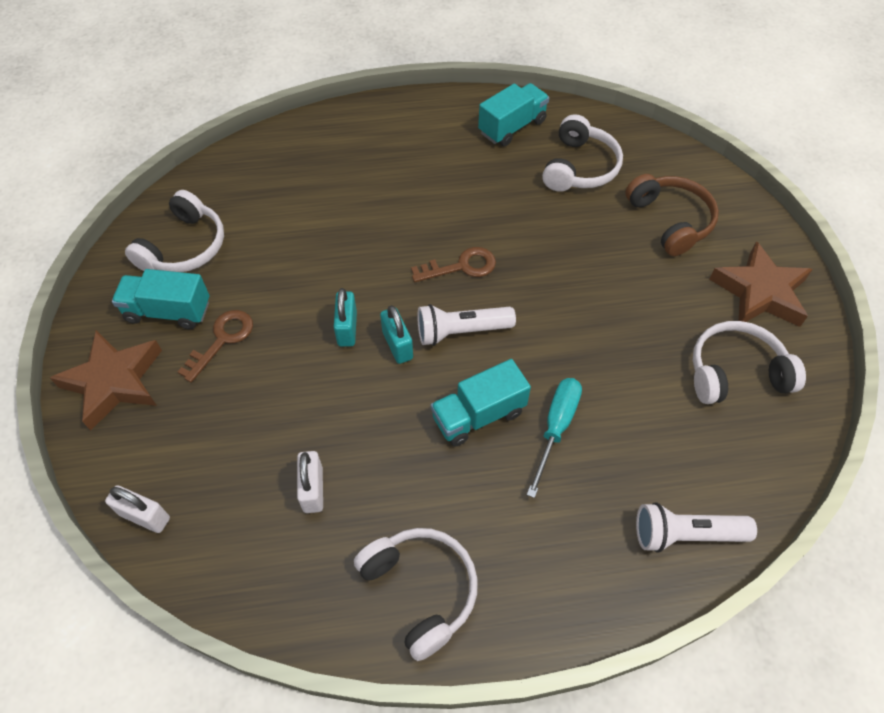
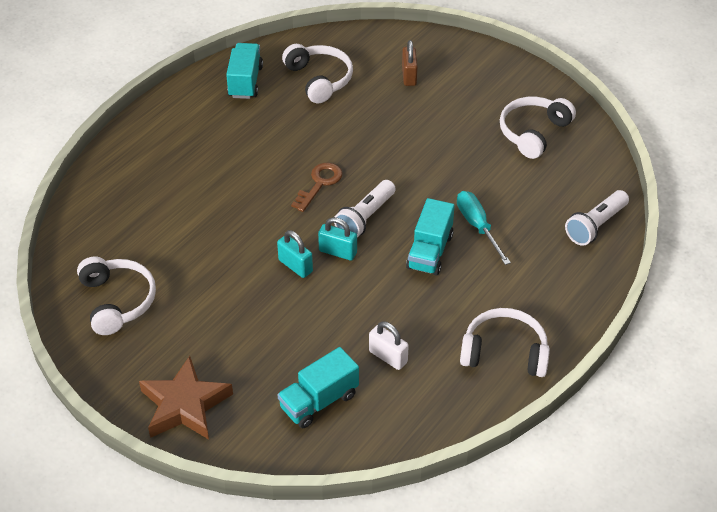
camera: 45 degrees left, 10 degrees down
(145, 516) = (309, 448): white padlock -> none
(168, 311) = (162, 343): turquoise truck -> turquoise truck (319, 401)
(222, 340) = (224, 330): brown key -> none
(670, 221) = (409, 76): brown headphones -> brown padlock
(760, 292) = (500, 83): brown star -> none

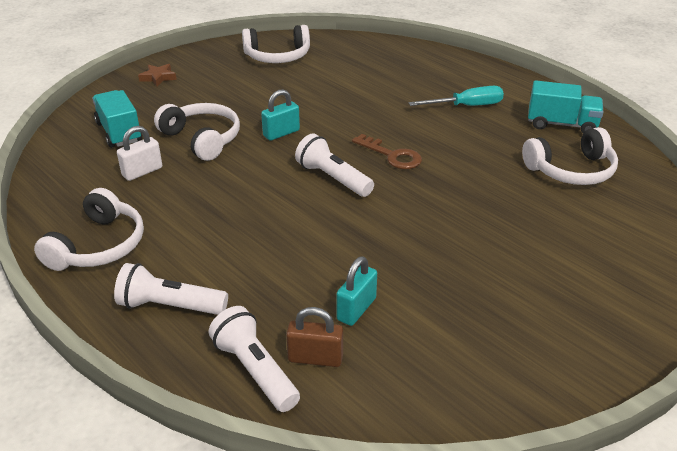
camera: 100 degrees right, 10 degrees down
(185, 405) = (158, 77): brown star -> brown star, size x0.50
(338, 252) = (290, 157): turquoise padlock -> turquoise padlock (356, 309)
(409, 76) = (587, 239): brown padlock -> brown padlock (315, 358)
(429, 251) = (267, 215): turquoise truck -> none
(477, 226) = (293, 256): turquoise screwdriver -> turquoise screwdriver (466, 106)
(533, 132) = (464, 343): white headphones -> white headphones (202, 139)
(556, 285) = (169, 306): none -> white flashlight

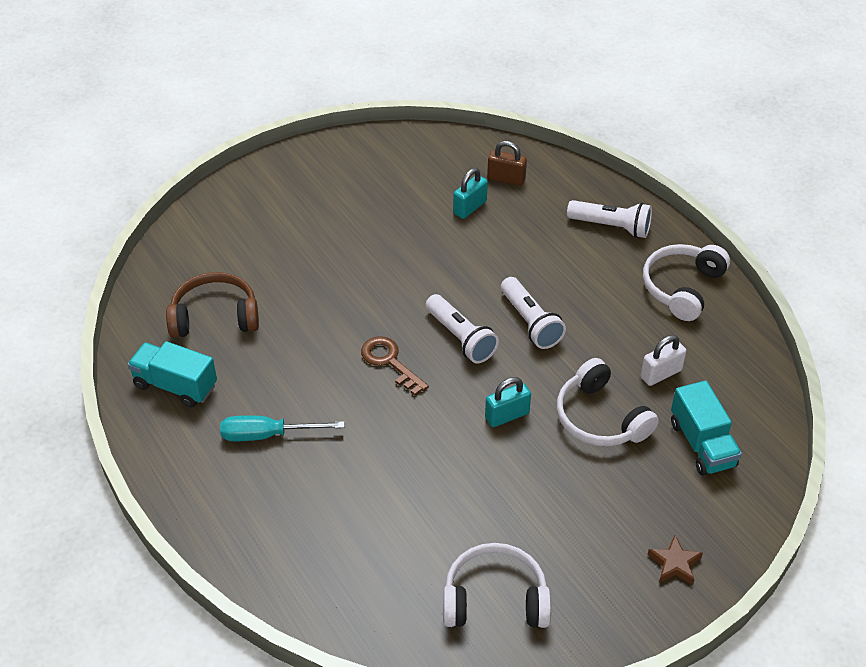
camera: 170 degrees left, 10 degrees up
(255, 370) = (548, 176): white flashlight -> white flashlight (530, 322)
(571, 170) = (215, 317): white headphones -> brown headphones

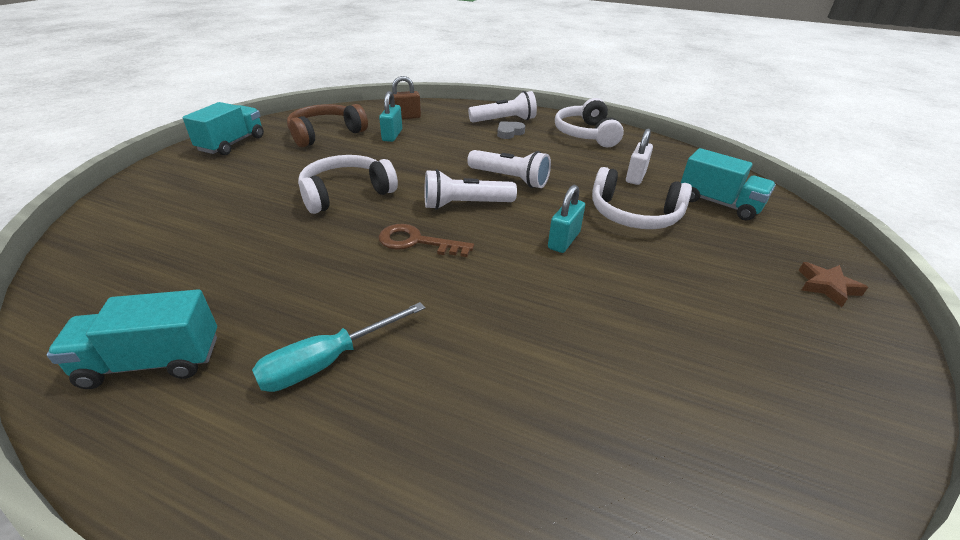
camera: 35 degrees left, 10 degrees down
(215, 317) = (179, 273): brown headphones -> brown headphones (326, 134)
(315, 164) = (232, 144): none -> turquoise truck
(461, 338) = (465, 205): white flashlight -> white flashlight turned 150 degrees clockwise
(495, 599) = (757, 405): white headphones -> white headphones (346, 193)
(596, 251) = (509, 133): none -> grey heart

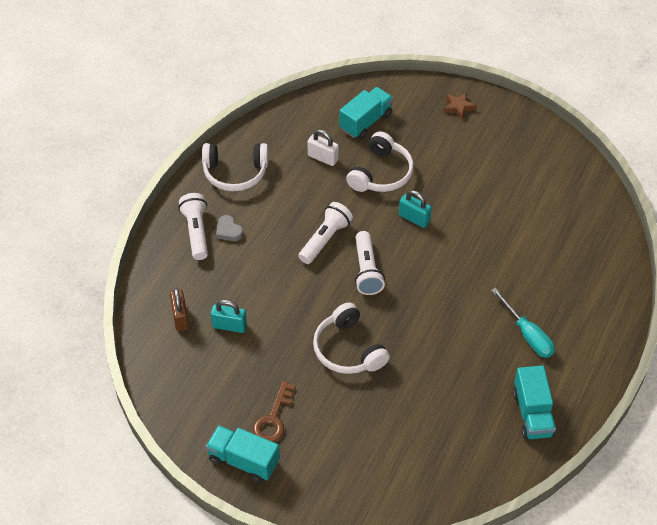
camera: 85 degrees left, 15 degrees up
(326, 134) = (222, 383): brown headphones -> none
(417, 242) = (417, 299): brown key -> brown key (273, 418)

